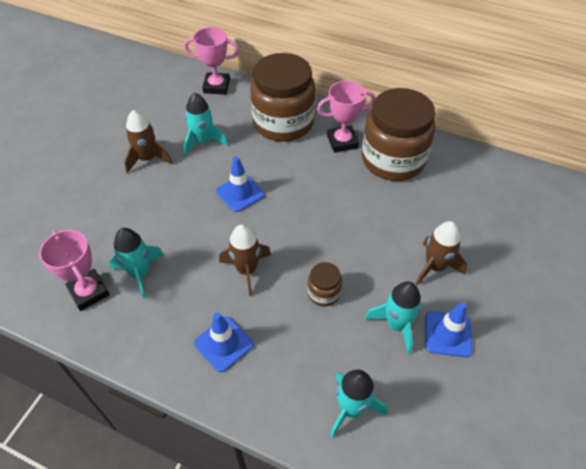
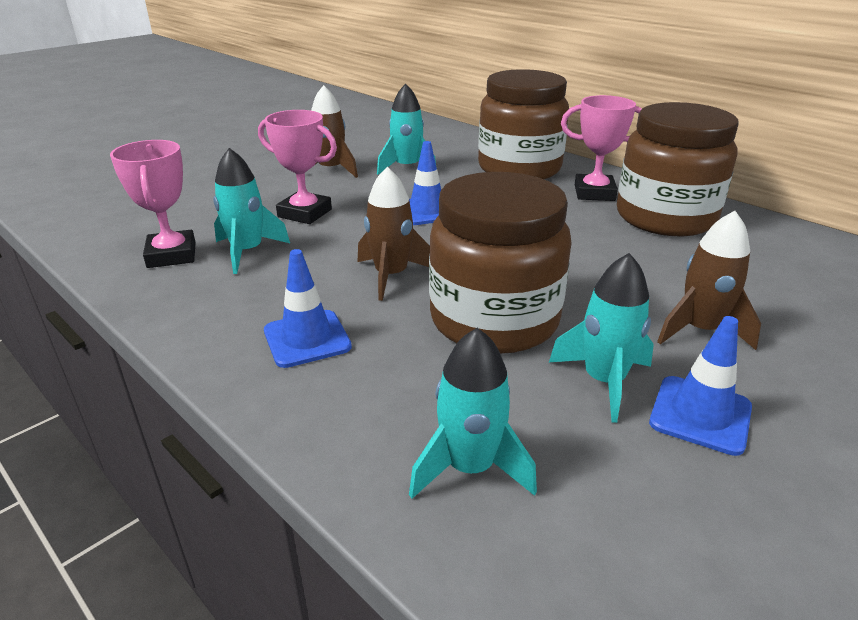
camera: 20 degrees right, 20 degrees down
(216, 86) = (451, 134): pink trophy -> pink trophy (305, 213)
(323, 293) = (494, 320): brown jar -> brown jar, size x2.33

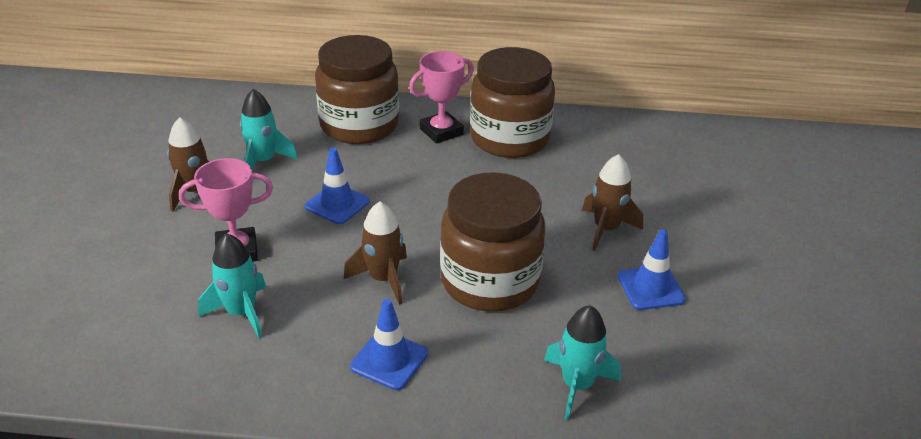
camera: 40 degrees left, 5 degrees up
(172, 255) = (177, 348): pink trophy -> none
(604, 381) = (589, 292): turquoise rocket -> none

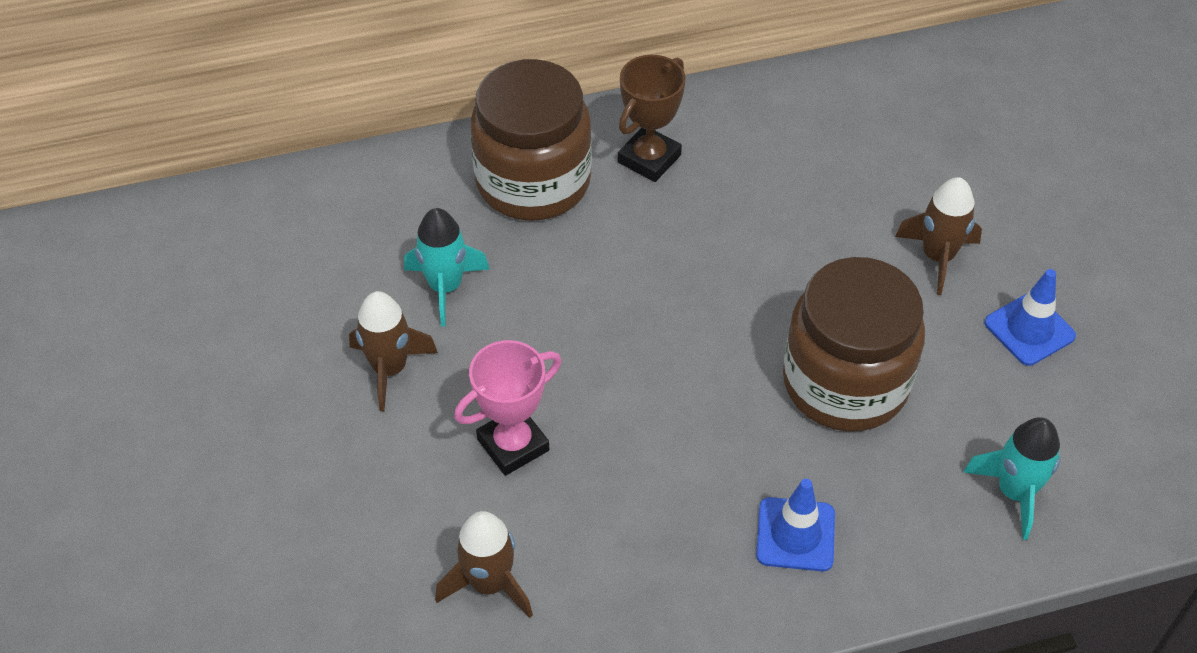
camera: 20 degrees left, 15 degrees up
(241, 312) = (582, 532): turquoise rocket -> none
(337, 204) = (590, 327): blue traffic cone -> none
(383, 279) = (719, 424): brown rocket -> brown rocket (489, 583)
(441, 132) = (649, 159): pink trophy -> brown trophy
(509, 138) = (744, 143): brown jar -> none

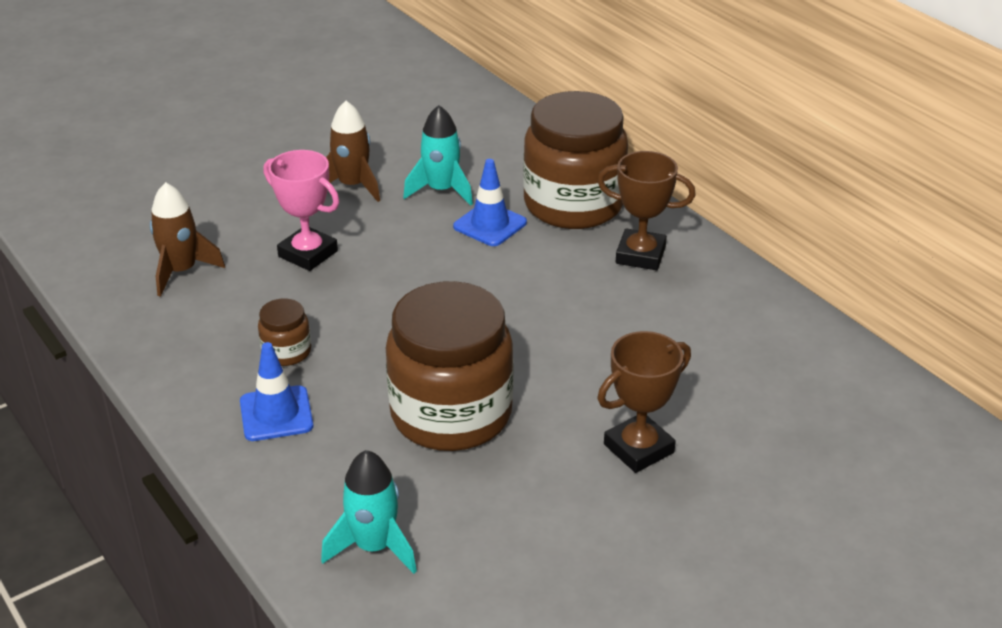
camera: 70 degrees right, 15 degrees down
(692, 504) = (286, 352): none -> brown jar
(937, 257) = (638, 448): brown rocket -> brown trophy
(1029, 329) = (582, 529): blue traffic cone -> blue traffic cone (490, 225)

